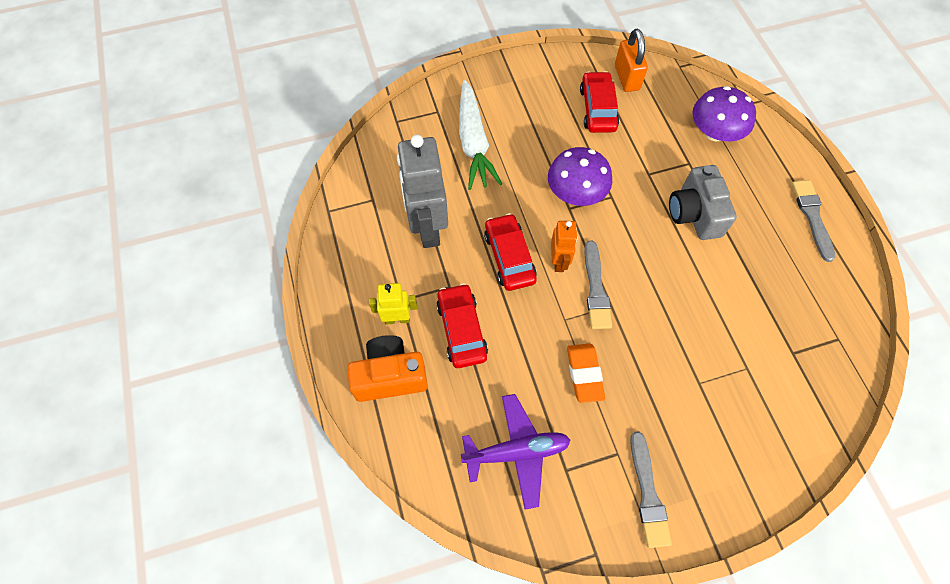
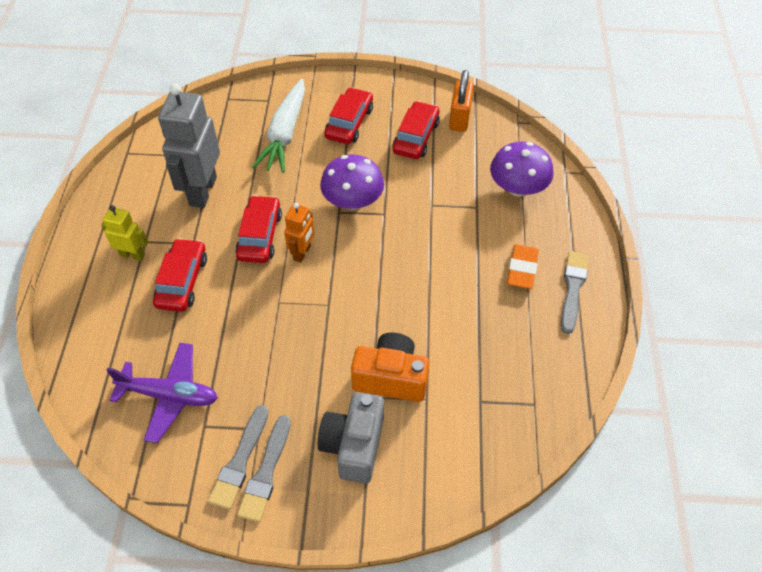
camera: 20 degrees right, 10 degrees down
(390, 376) = (99, 298): orange camera -> orange camera (391, 378)
(528, 112) = (349, 123): none -> red car
(584, 374) = (268, 352): orange eraser -> orange eraser (522, 269)
(596, 289) = (322, 286): grey brush -> grey brush (240, 461)
(694, 214) = (455, 251): grey camera -> grey camera (353, 445)

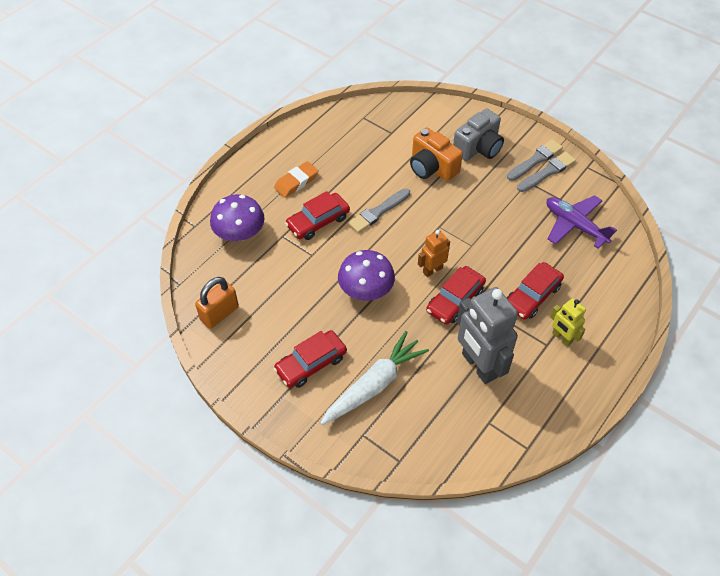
camera: 145 degrees left, 0 degrees up
(202, 191) = (478, 366): grey robot -> grey robot turned 105 degrees clockwise
(416, 137) = (270, 317): red car -> red car (318, 221)
(572, 288) = (279, 156): grey brush -> grey brush (378, 212)

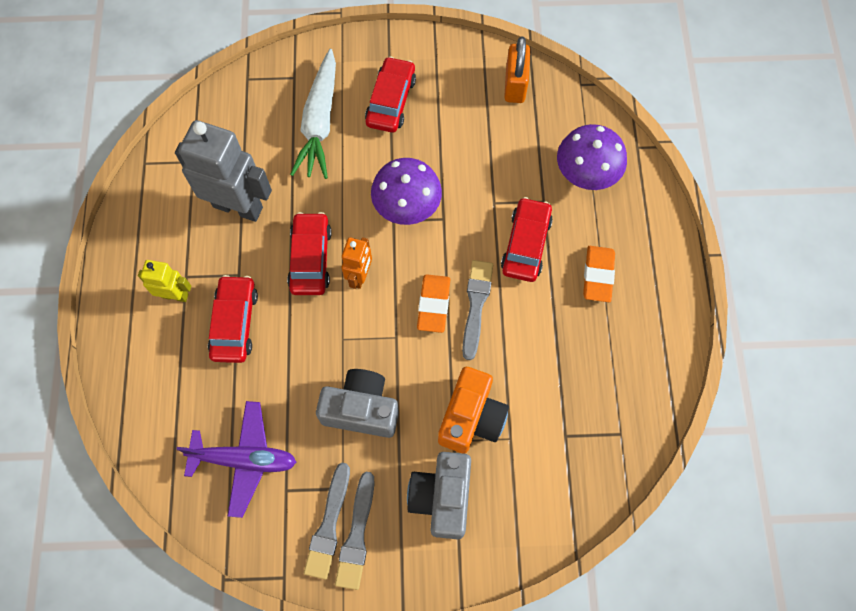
camera: 140 degrees right, 15 degrees up
(402, 227) = (433, 305): none -> orange eraser
(432, 167) = (471, 417): orange camera -> orange camera turned 105 degrees clockwise
(489, 207) = (361, 409): none -> grey camera

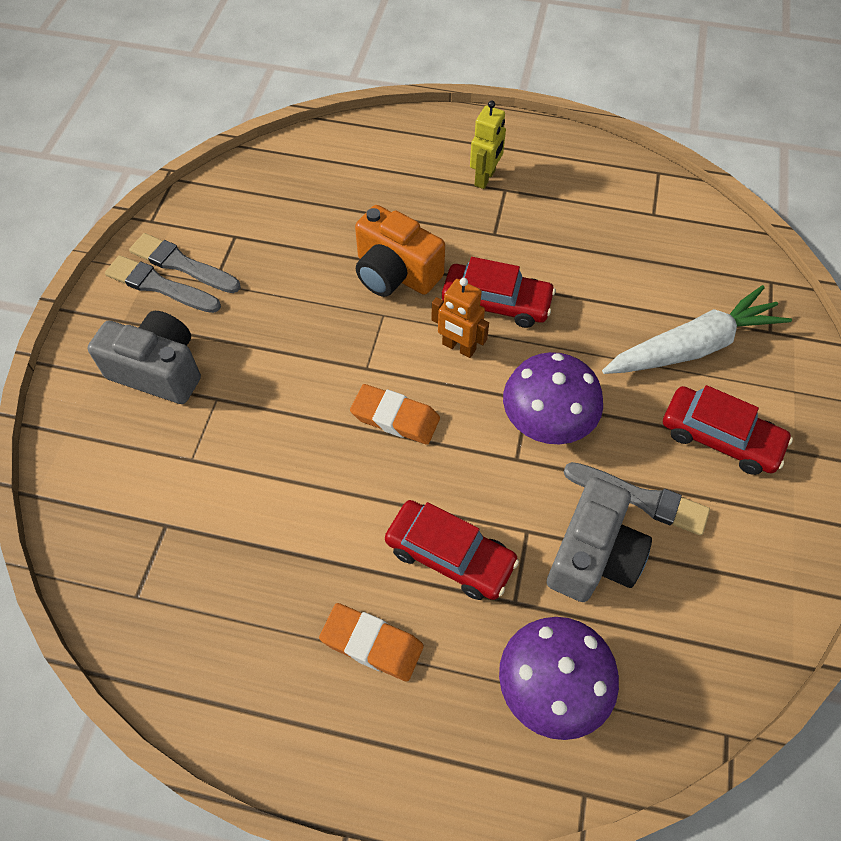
camera: 105 degrees right, 10 degrees down
(235, 323) = (436, 222): red car -> none
(238, 206) = (583, 246): grey robot -> none
(244, 459) = (282, 208): purple plane -> none
(319, 123) = (693, 346): white carrot -> white carrot turned 135 degrees clockwise
(361, 409) = (292, 316): grey camera -> grey camera (593, 555)
(471, 417) = (235, 423): orange camera -> orange camera (395, 273)
(476, 305) = (379, 467): grey brush -> grey brush (641, 499)
(515, 85) = (734, 621): orange padlock -> none

